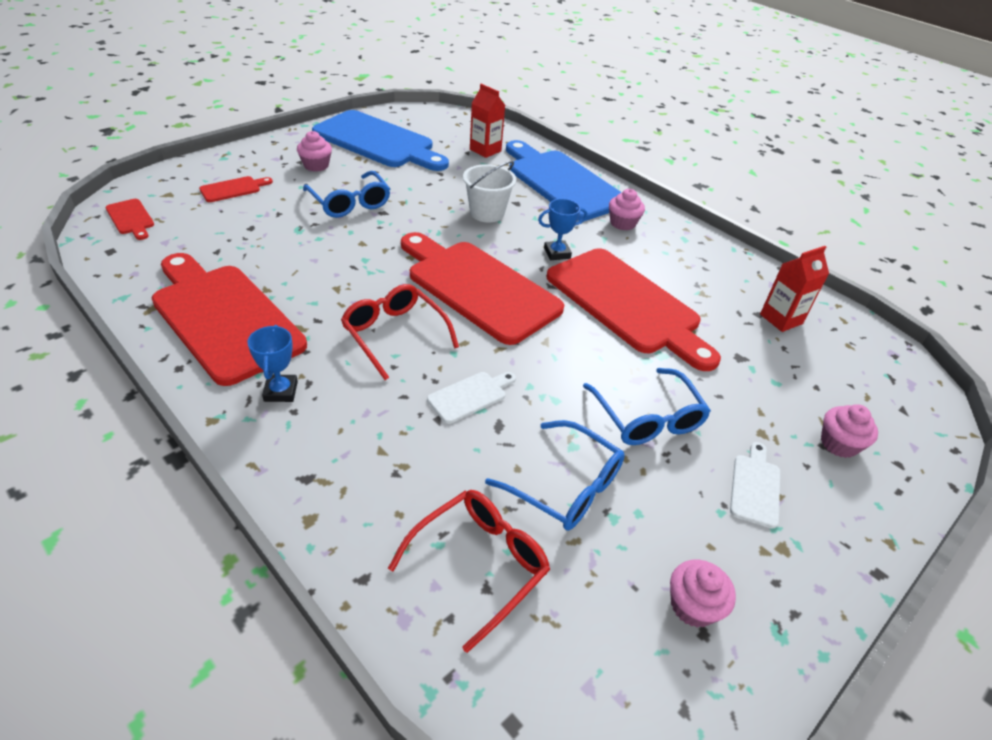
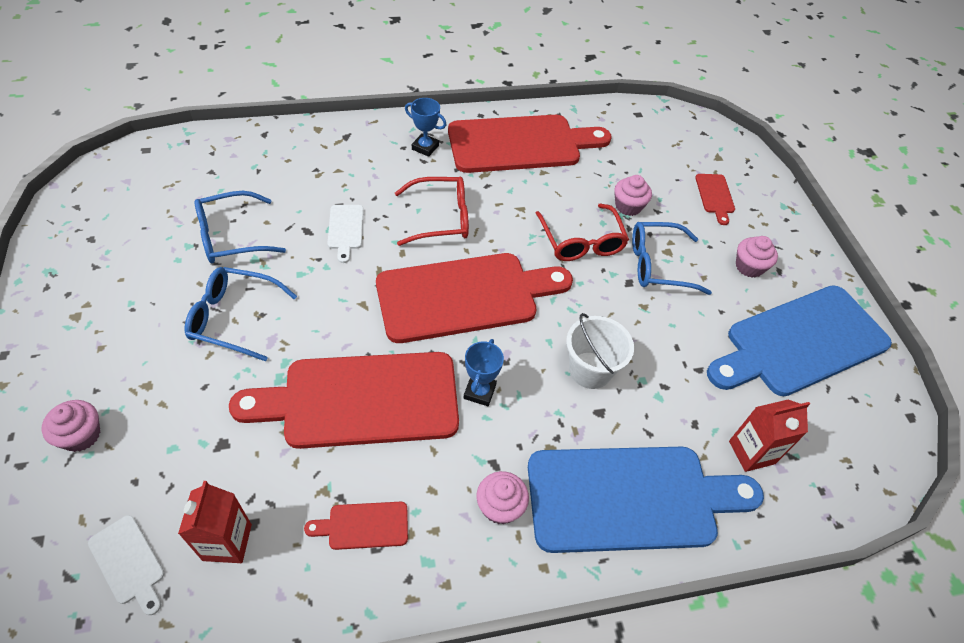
camera: 120 degrees right, 10 degrees up
(131, 218) = (683, 131): red cutting board -> red cutting board (363, 525)
(479, 564) = (226, 175): red glasses -> red glasses (581, 242)
(693, 606) = (106, 244): pink cupcake -> pink cupcake (628, 206)
(755, 487) = (121, 339): white cutting board -> white cutting board (128, 562)

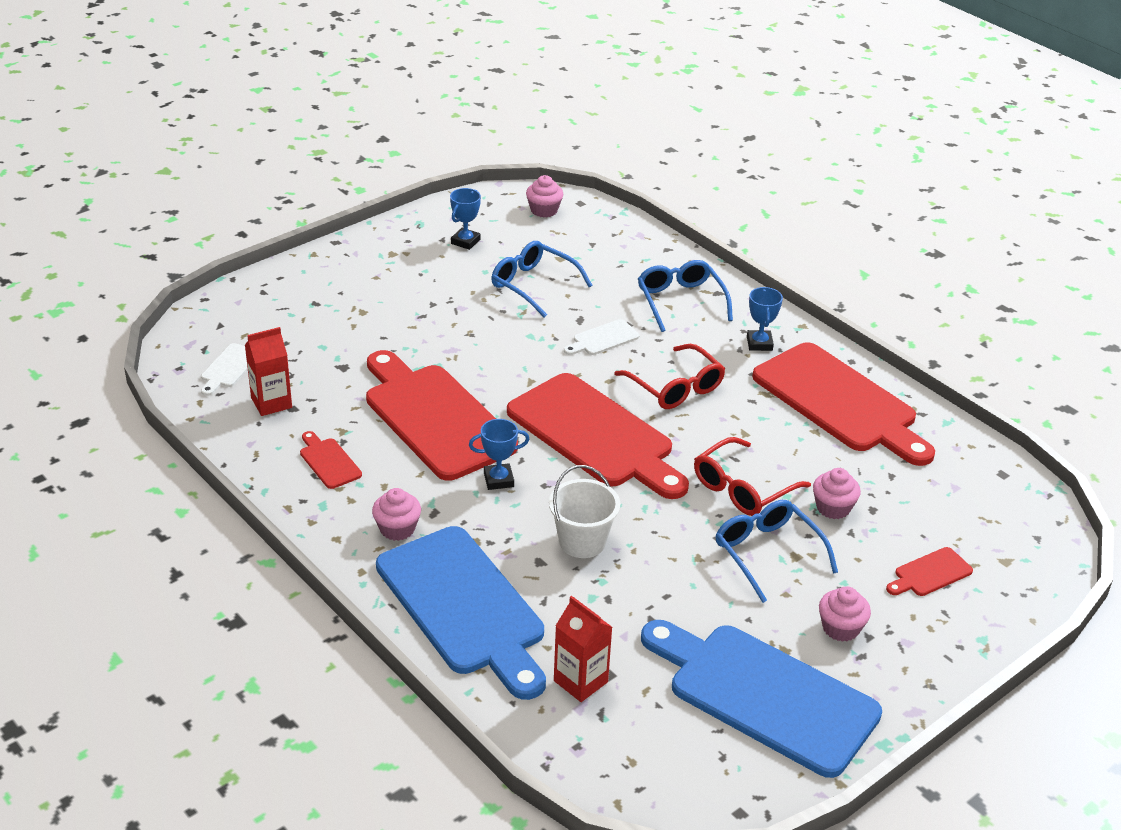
camera: 65 degrees right, 15 degrees down
(81, 435) = (302, 304): pink cupcake -> pink cupcake (544, 210)
(117, 251) = (465, 241): none -> blue trophy
(234, 318) = (455, 322): blue glasses -> blue glasses (680, 301)

